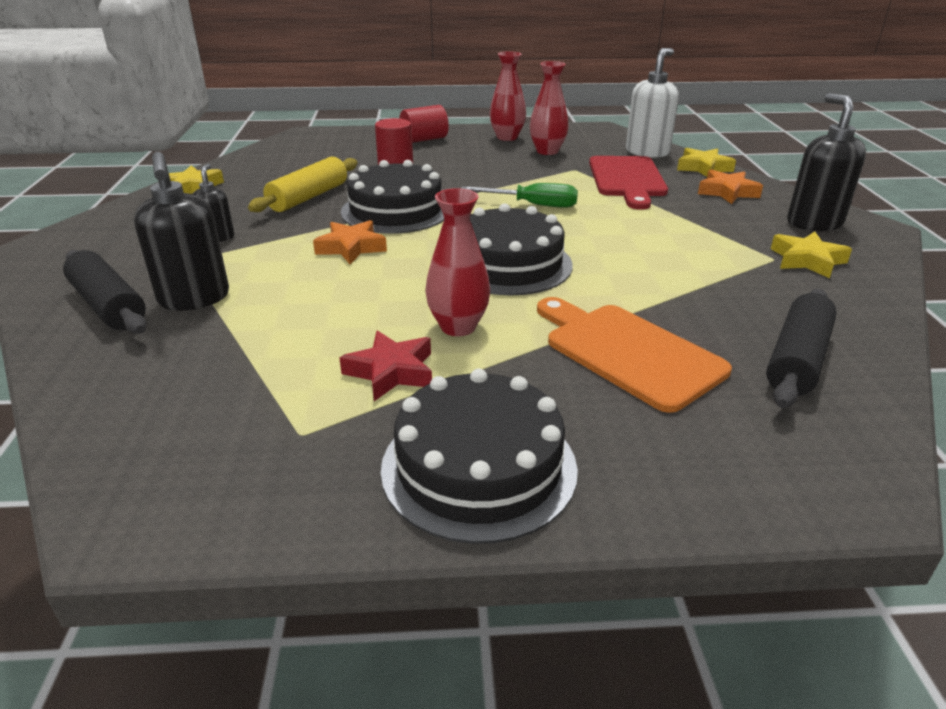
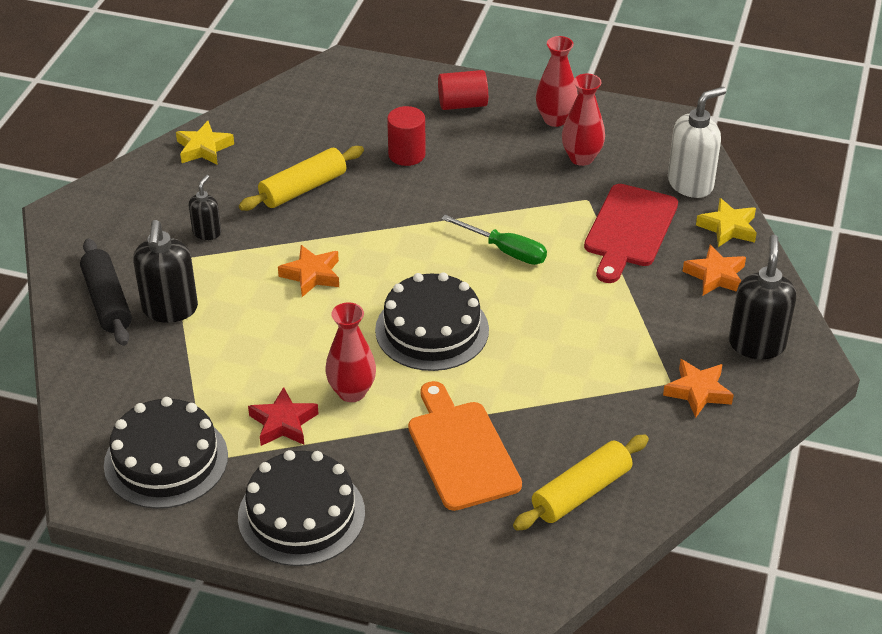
camera: 20 degrees right, 10 degrees up
(396, 210) = (373, 229): black cake -> black cake (166, 460)
(797, 360) = (581, 492): black rolling pin -> yellow rolling pin
(807, 260) = (698, 392): yellow star -> orange star

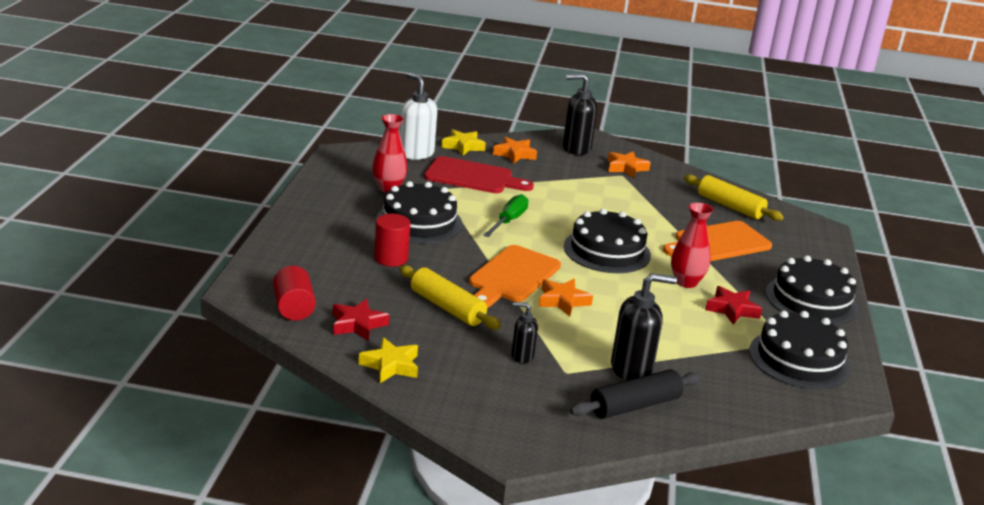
camera: 100 degrees left, 15 degrees down
(276, 130) = (357, 324): none -> red star
(367, 241) = (512, 276): none -> orange cutting board
(462, 104) = (314, 232): red cylinder -> red cylinder (293, 308)
(494, 178) = (419, 222): none -> black cake
(555, 119) = (337, 195): red vase -> none

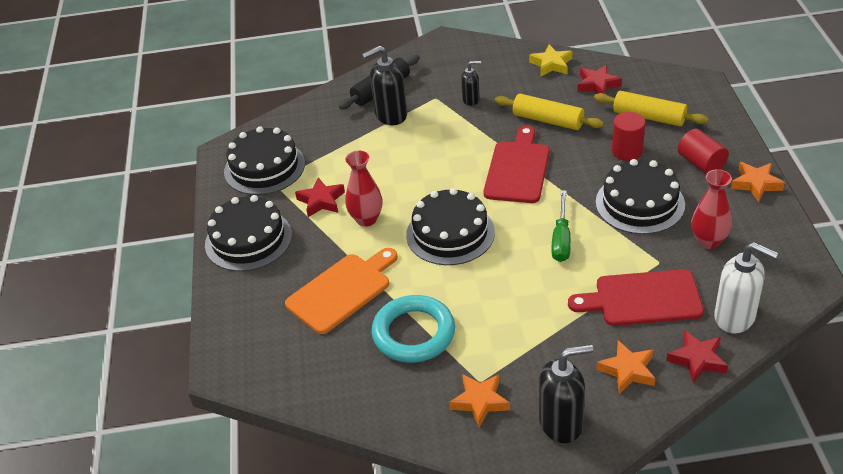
camera: 170 degrees right, 15 degrees up
(293, 308) = (651, 81): red cylinder -> red cylinder (701, 163)
(463, 146) = (697, 360): yellow star -> red star
(512, 276) = (517, 169): orange cutting board -> red cutting board
(562, 301) = (464, 158): orange star -> orange star (756, 184)
(663, 206) = (414, 333): none -> turquoise ring
(730, 206) = (335, 367): yellow rolling pin -> yellow rolling pin (649, 117)

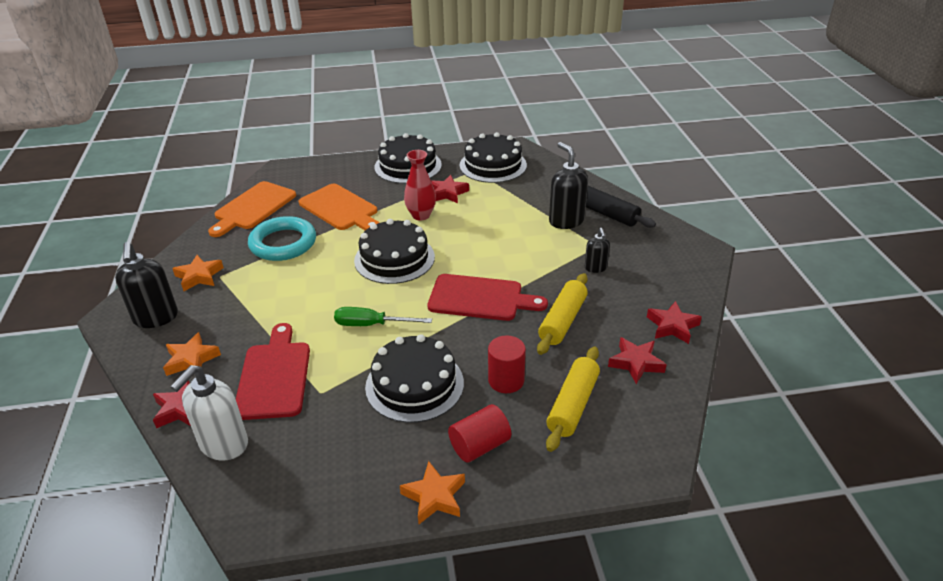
camera: 85 degrees right, 5 degrees down
(326, 380) = (253, 208): none -> orange cutting board
(551, 64) = (672, 326): yellow star -> red star
(708, 241) = (342, 436): red vase -> none

